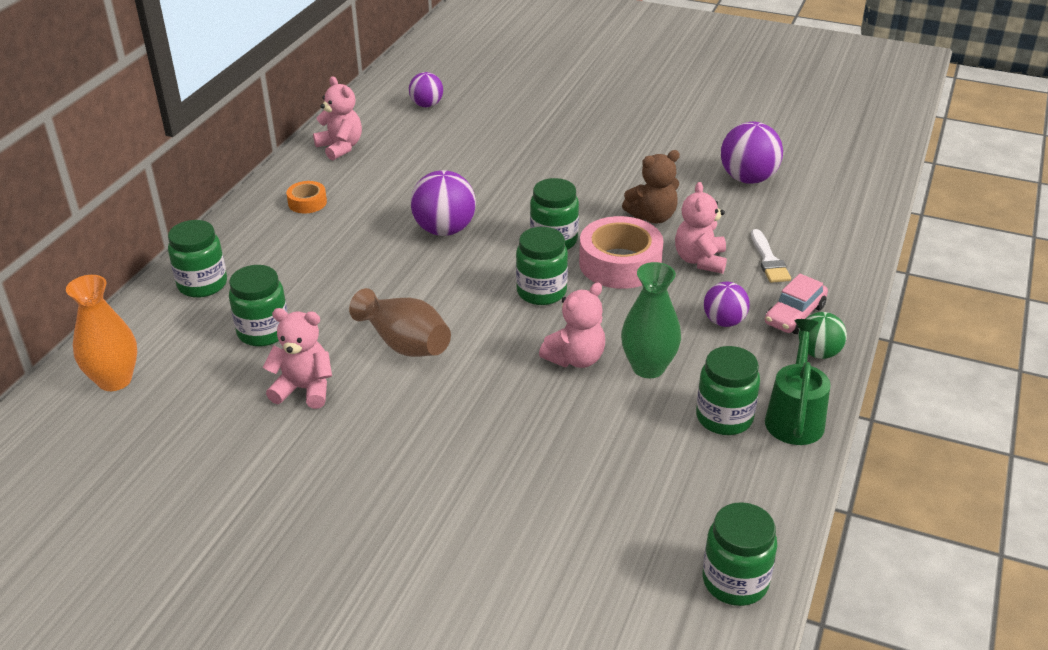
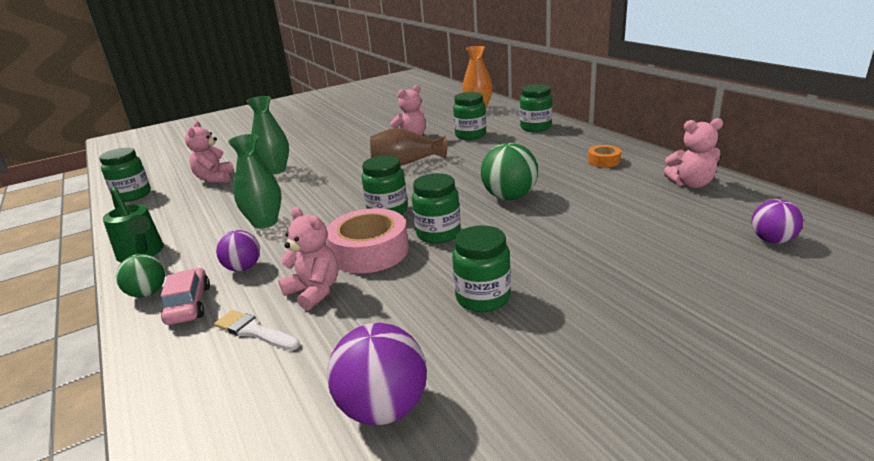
camera: 130 degrees right, 10 degrees down
(444, 230) = (509, 197): purple ball -> green ball
(522, 468) = (275, 170): none -> green vase
(575, 358) = (313, 203): pink teddy bear -> pink teddy bear (215, 179)
(652, 217) = (406, 295): brown teddy bear -> none
(724, 418) = (190, 230): green jar -> green jar (483, 298)

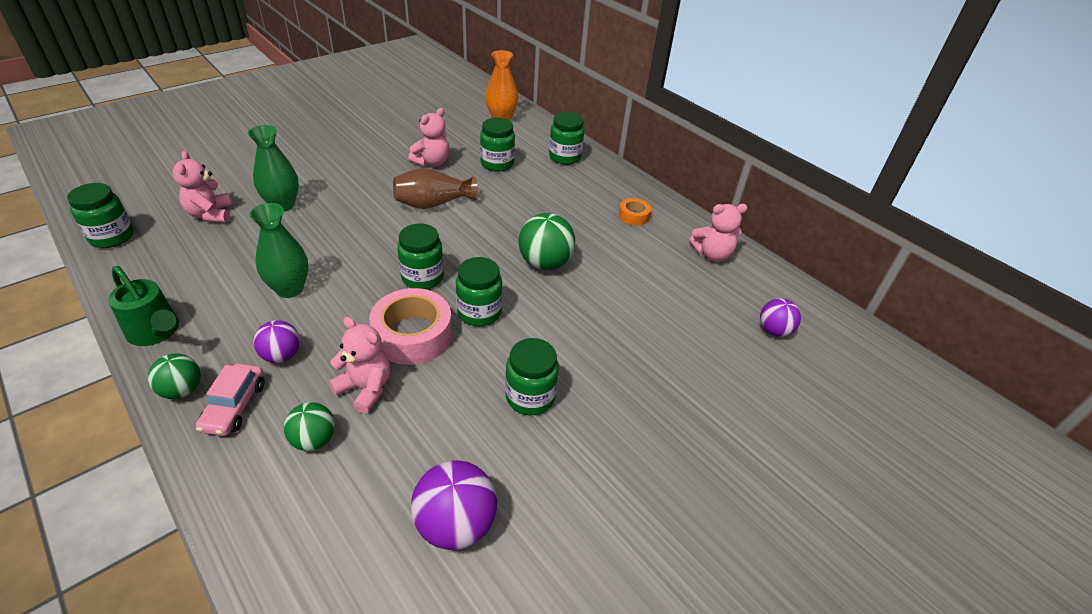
camera: 15 degrees left, 15 degrees up
(189, 305) = (234, 406): pink car -> pink car turned 150 degrees counterclockwise
(254, 331) = (314, 440): white brush -> green ball

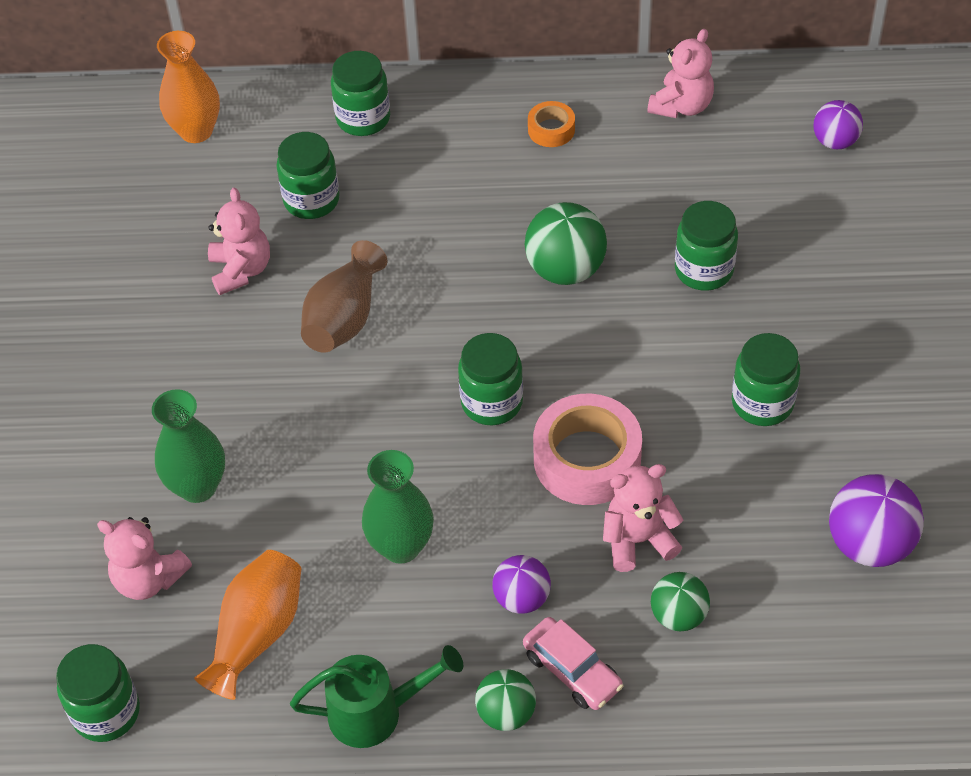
camera: 45 degrees left, 10 degrees up
(193, 264) = (257, 634): none -> orange vase
(479, 312) = (600, 379): green jar -> green jar (704, 270)

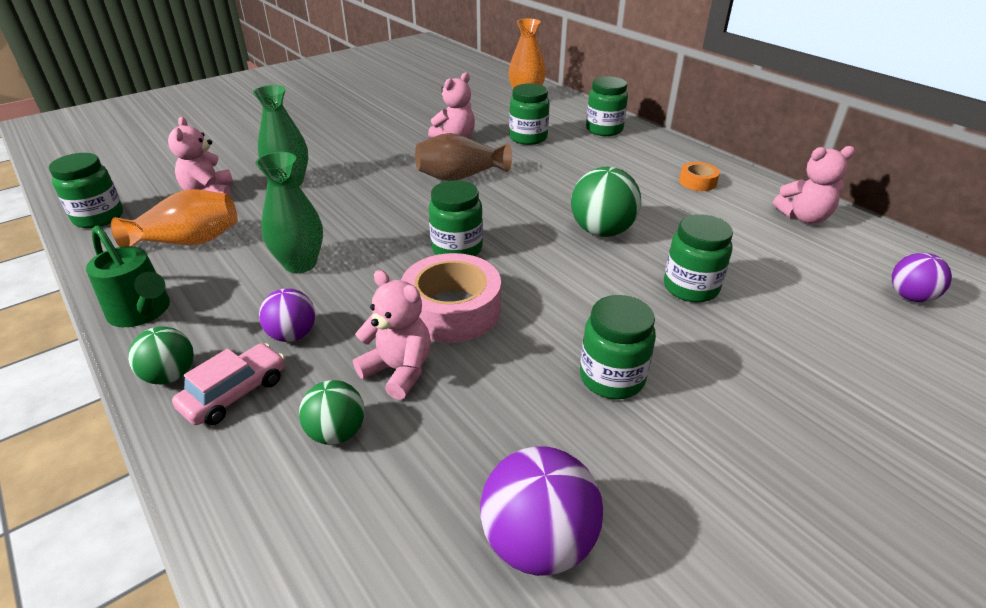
camera: 50 degrees right, 15 degrees down
(572, 671) = (235, 393): pink car -> pink car turned 150 degrees counterclockwise

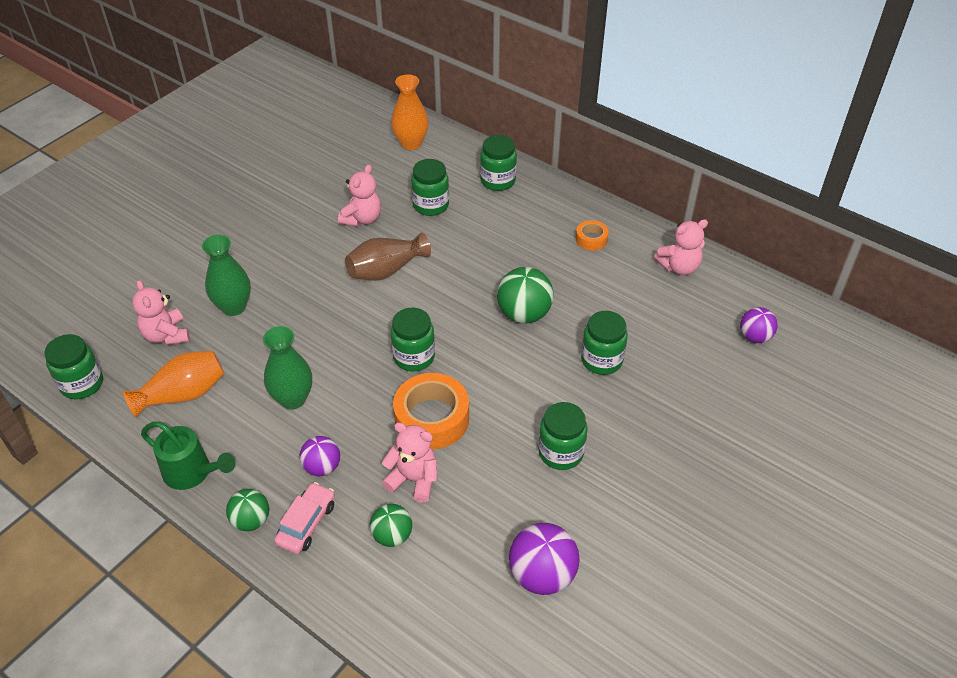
camera: 15 degrees left, 10 degrees up
(452, 309) = (432, 418): pink tape -> orange tape

